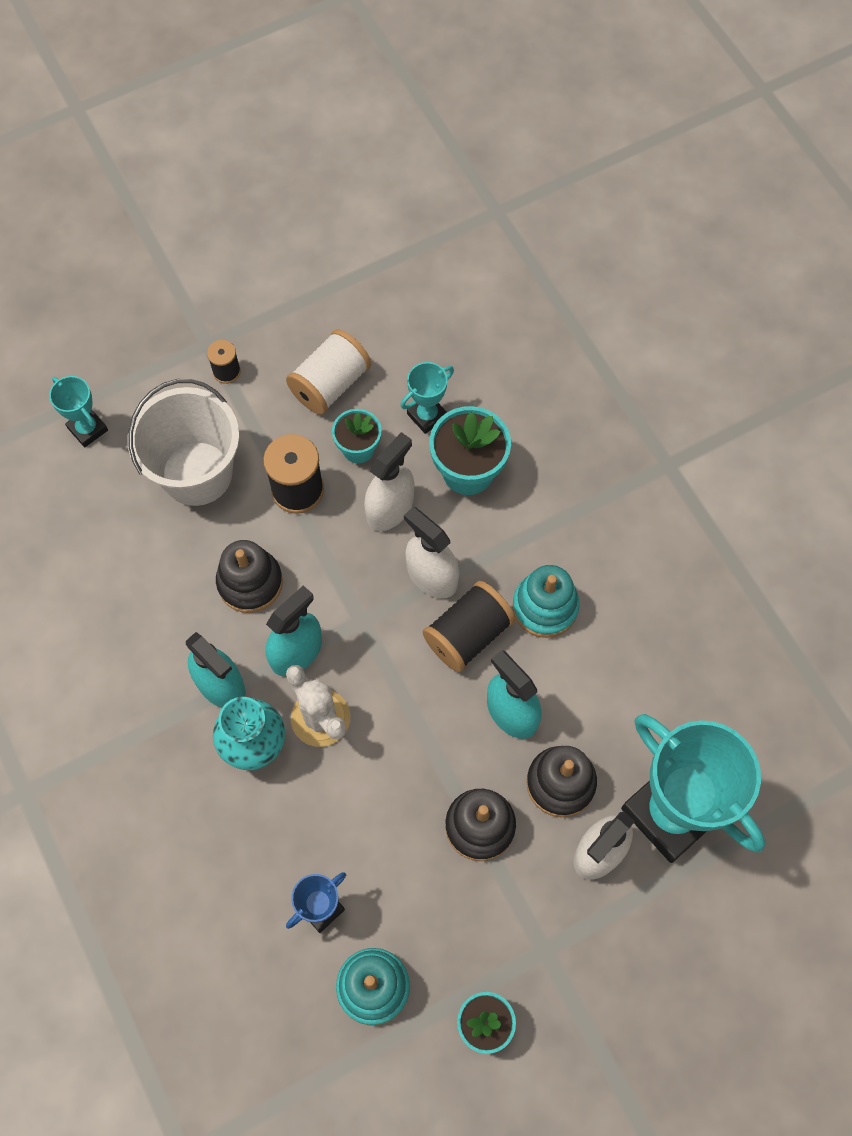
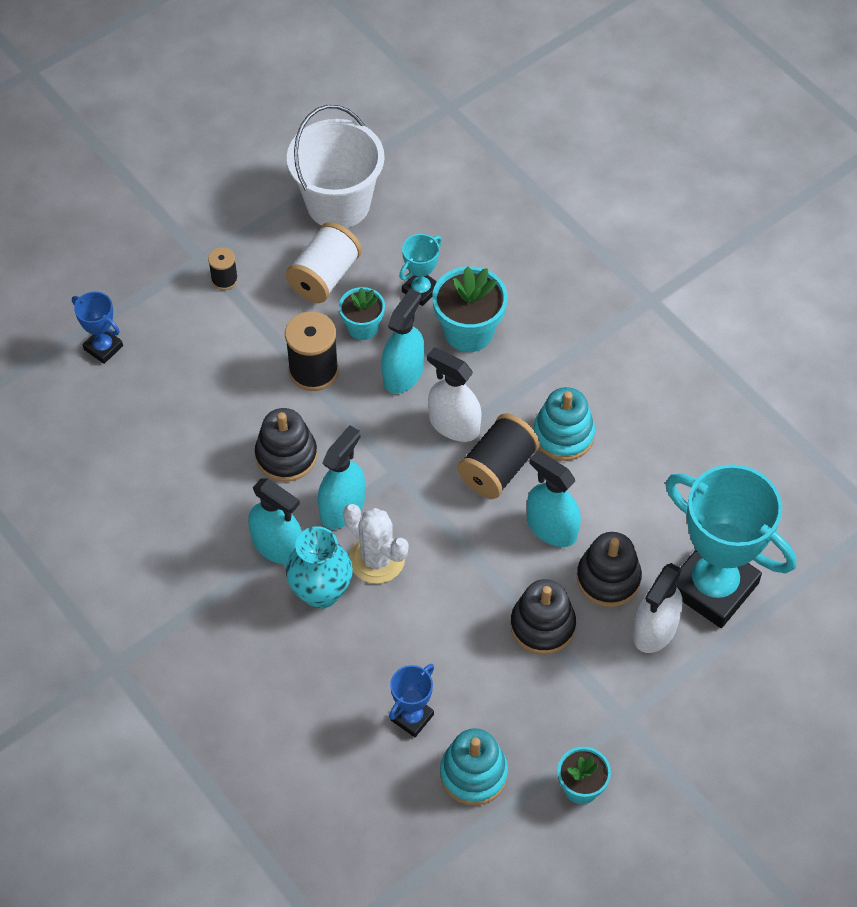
camera: 10 degrees left, 10 degrees down
(87, 429) = (103, 348): turquoise trophy -> blue trophy
(197, 473) = (216, 370): white bucket -> white bucket (338, 204)
(390, 508) = (403, 373): white spray bottle -> turquoise spray bottle

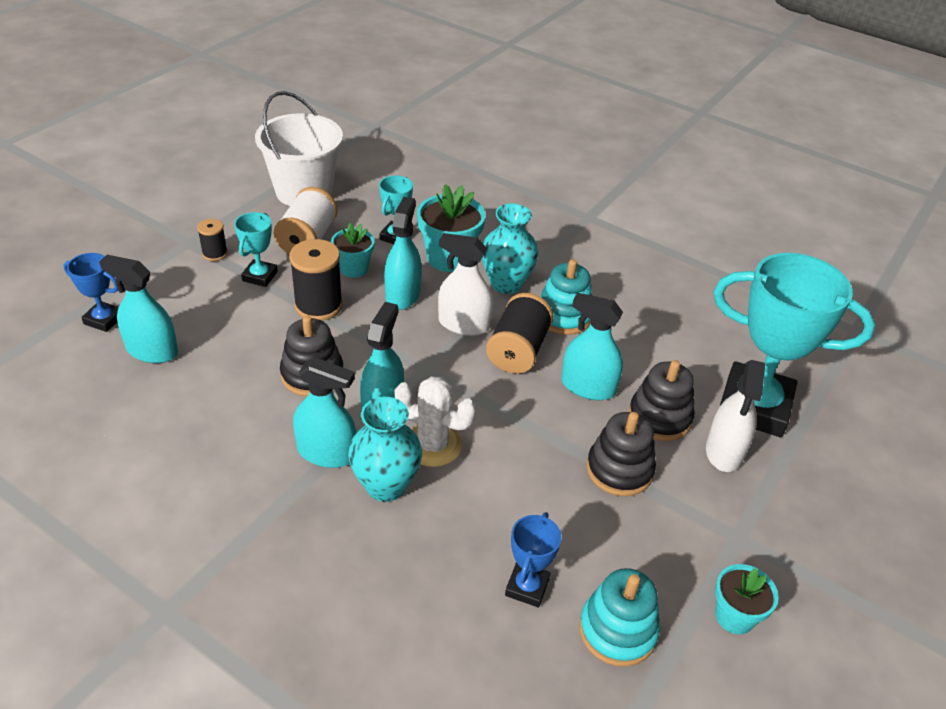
camera: 20 degrees left, 15 degrees down
(142, 395) = (152, 350): none -> turquoise spray bottle
(263, 320) = (260, 276): none -> turquoise trophy
(518, 379) = (506, 283): none -> turquoise vase

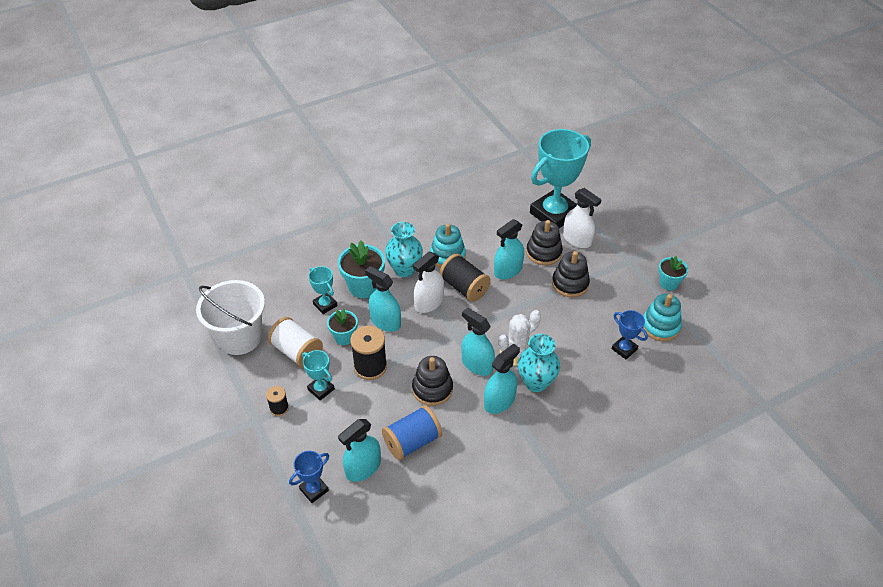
camera: 60 degrees left, 5 degrees up
(212, 383) = (412, 441): none -> blue spool

